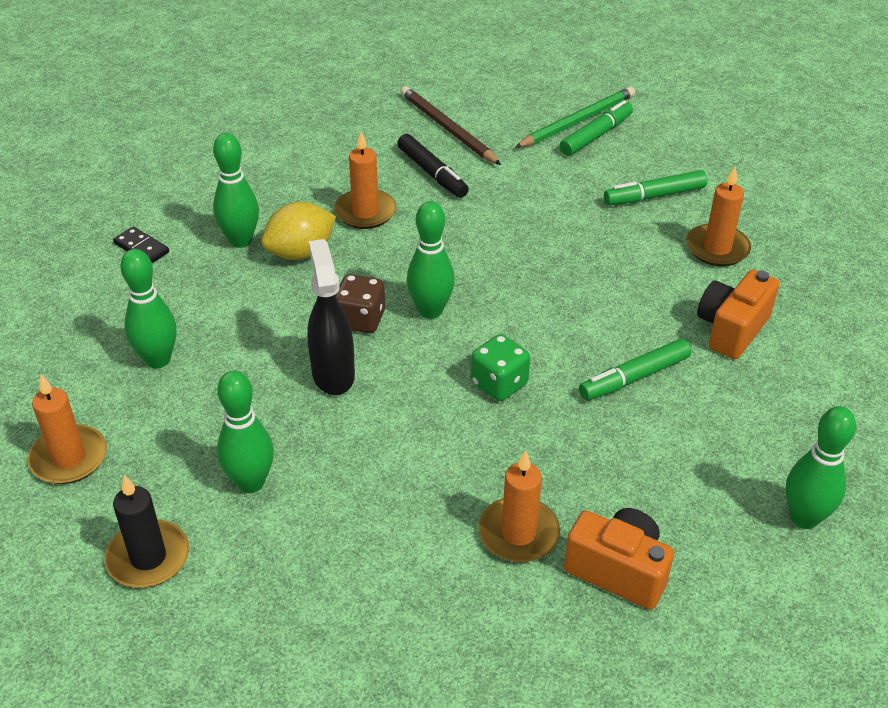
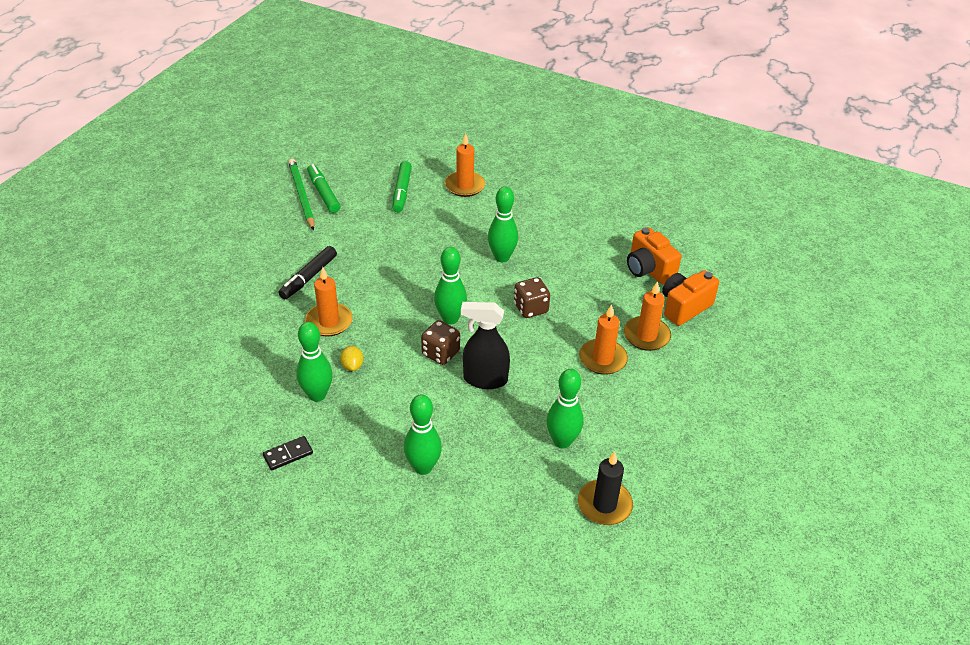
camera: 70 degrees left, 0 degrees up
(69, 458) = (498, 534): orange candle -> orange candle (602, 359)
(300, 253) = (352, 366): yellow lemon -> yellow lemon, size x0.53
(432, 173) = (308, 277): black marker -> black marker turned 135 degrees clockwise
(447, 129) = (262, 255): brown pencil -> none
(499, 384) = (530, 308): green dice -> brown dice
(634, 377) = (552, 254): green marker -> none
(731, 329) = (534, 206): orange camera -> orange camera (648, 270)
(804, 518) = (674, 233): green bowling pin -> green bowling pin (502, 257)

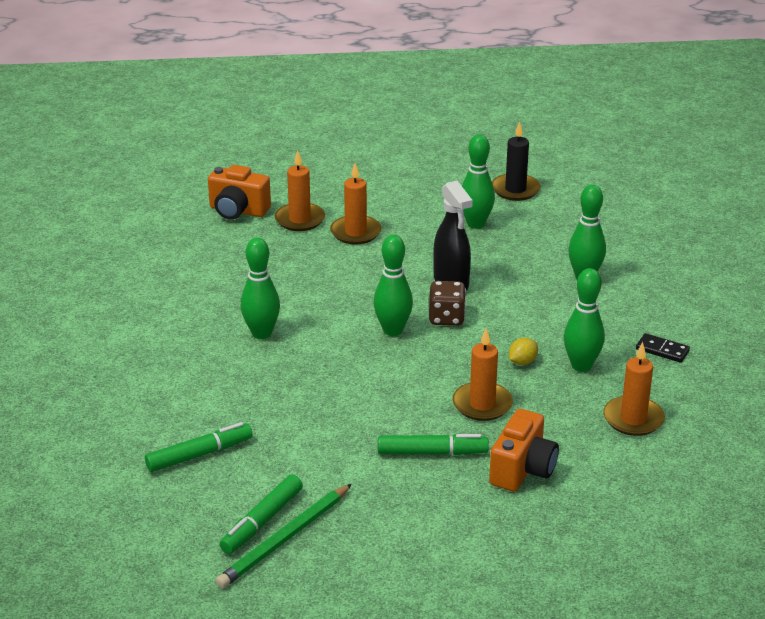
camera: 120 degrees left, 10 degrees down
(308, 277) = (432, 452): black marker -> green marker
(465, 186) = (144, 409): orange candle -> orange candle (633, 419)
(530, 308) = (326, 290): brown dice -> none
(648, 270) = (197, 242): orange camera -> orange camera (522, 470)

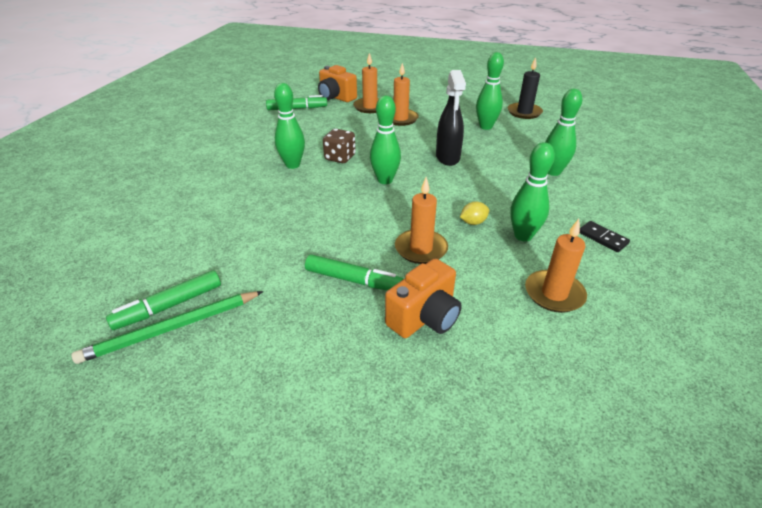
camera: 20 degrees right, 5 degrees up
(199, 455) = (176, 237): green marker -> green marker (297, 108)
(446, 318) = (430, 179): brown dice -> brown dice (340, 158)

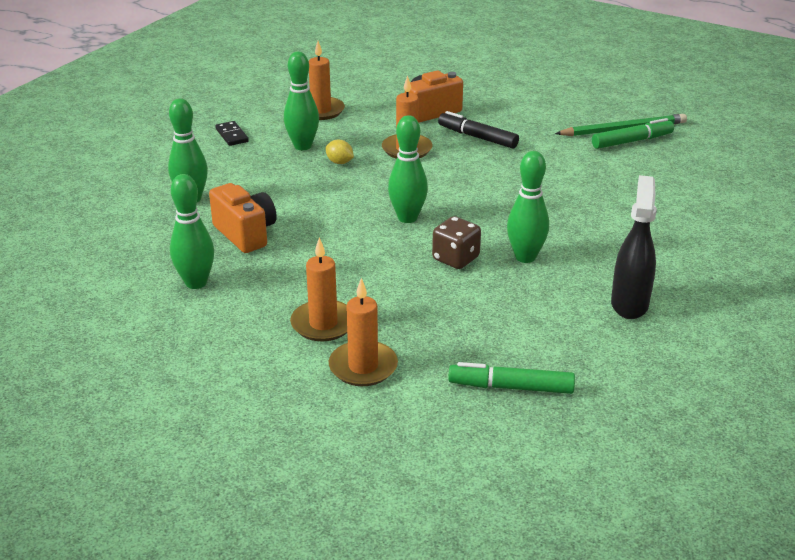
camera: 165 degrees left, 5 degrees down
(336, 97) = (422, 413): orange camera -> orange camera (246, 234)
(353, 280) = (477, 137): green marker -> black marker
(447, 158) = (304, 237): black spray bottle -> black spray bottle (629, 304)
(473, 222) = (339, 162): yellow lemon -> yellow lemon turned 45 degrees clockwise
(524, 112) = (95, 304): black candle -> none

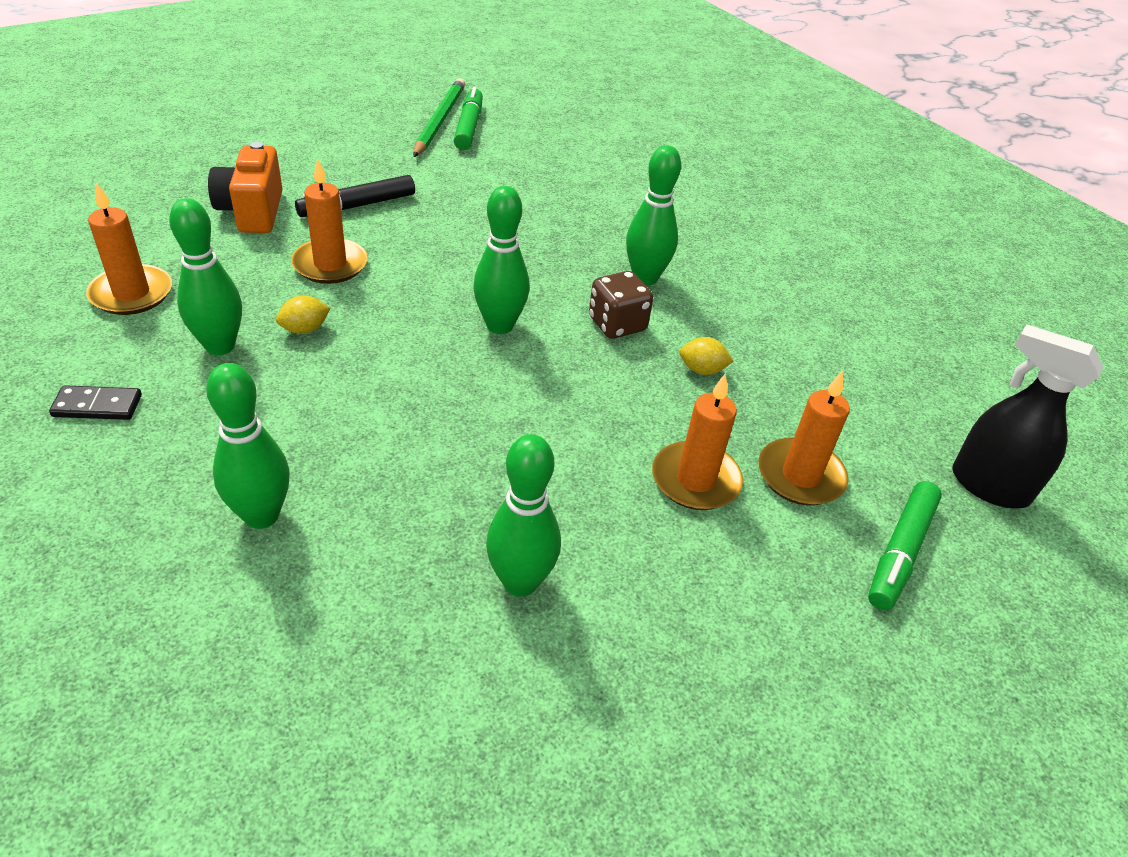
camera: 70 degrees left, 10 degrees up
(246, 234) = (422, 484): orange camera -> none
(440, 304) = (702, 370): none -> yellow lemon
(511, 387) = (875, 380): green marker -> green marker (900, 552)
(629, 304) = (765, 254): black spray bottle -> black spray bottle (988, 486)

